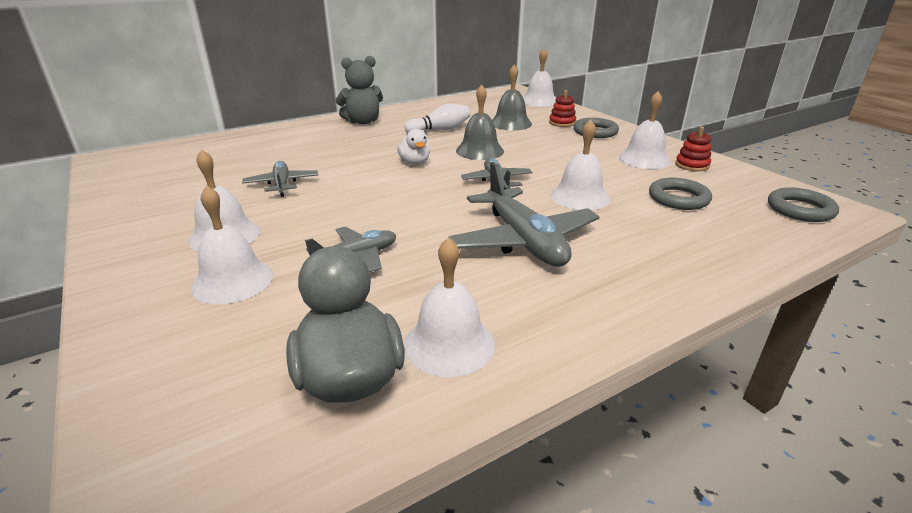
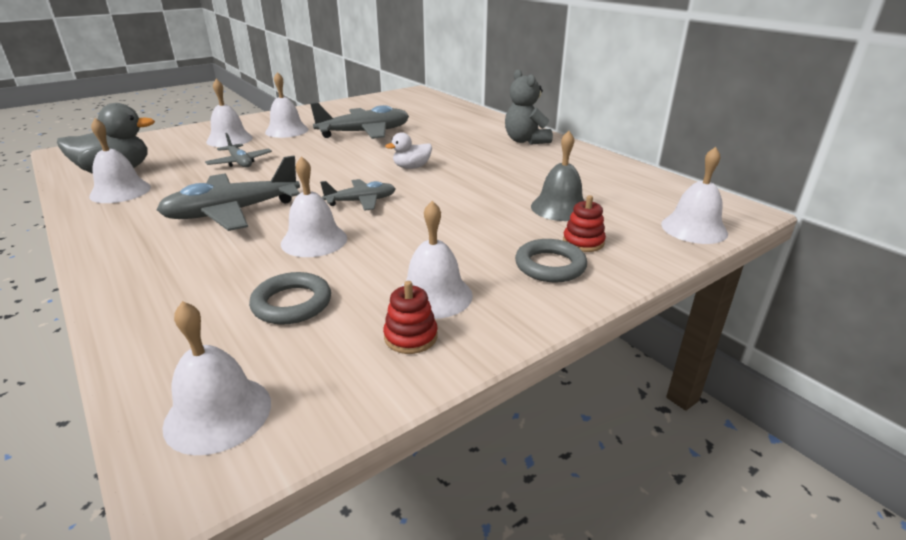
camera: 85 degrees right, 0 degrees up
(282, 184) = (364, 133): grey plane -> grey plane, size x1.77
(440, 130) = (514, 172): white bowling pin -> none
(479, 151) = (449, 192): grey bell -> none
(800, 209) = (218, 413): grey ring -> white bell

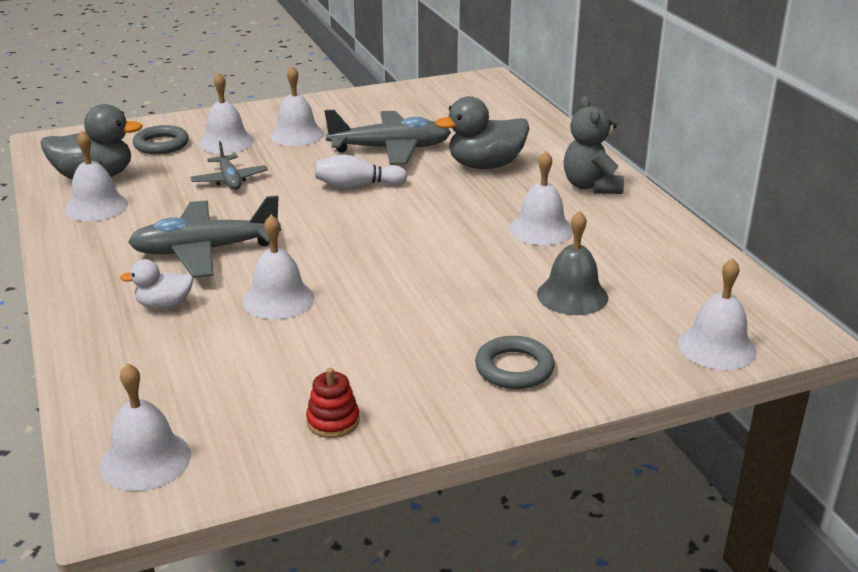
camera: 15 degrees right, 0 degrees up
(292, 303) = (235, 368): grey ring -> grey ring (161, 144)
(349, 156) = (357, 186): none -> white bowling pin
(361, 201) = (346, 255): grey plane -> none
(411, 167) = (425, 212): white duck -> white duck (164, 305)
(434, 295) = (374, 382): white bell -> white bell (541, 229)
(441, 136) = (485, 165): none -> grey duck
(583, 242) = (570, 345): red stacking toy -> none

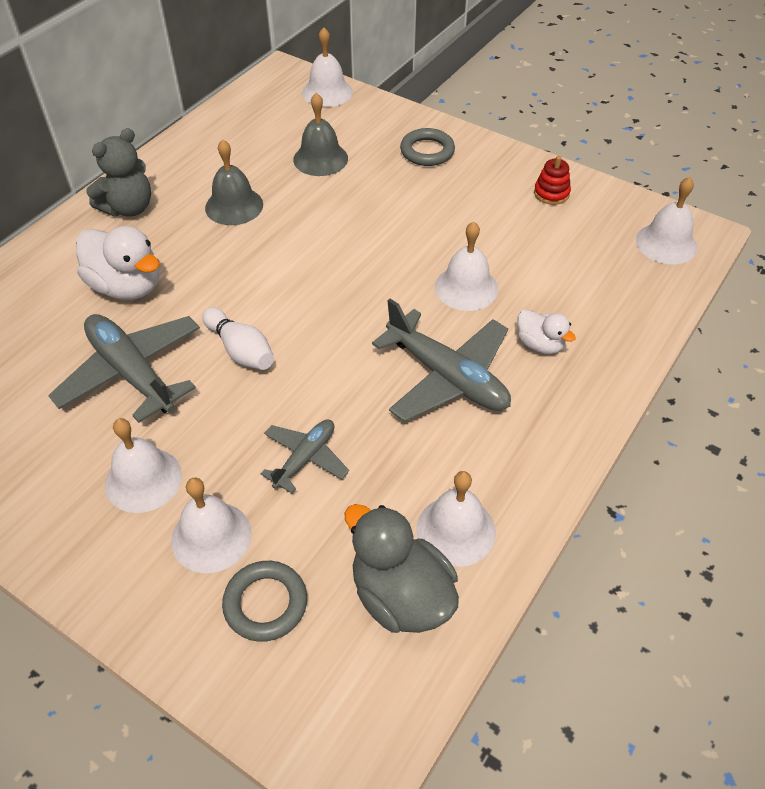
camera: 125 degrees left, 20 degrees up
(485, 165) = (127, 286): grey duck -> white duck
(541, 229) = (234, 206): white bell -> grey bell

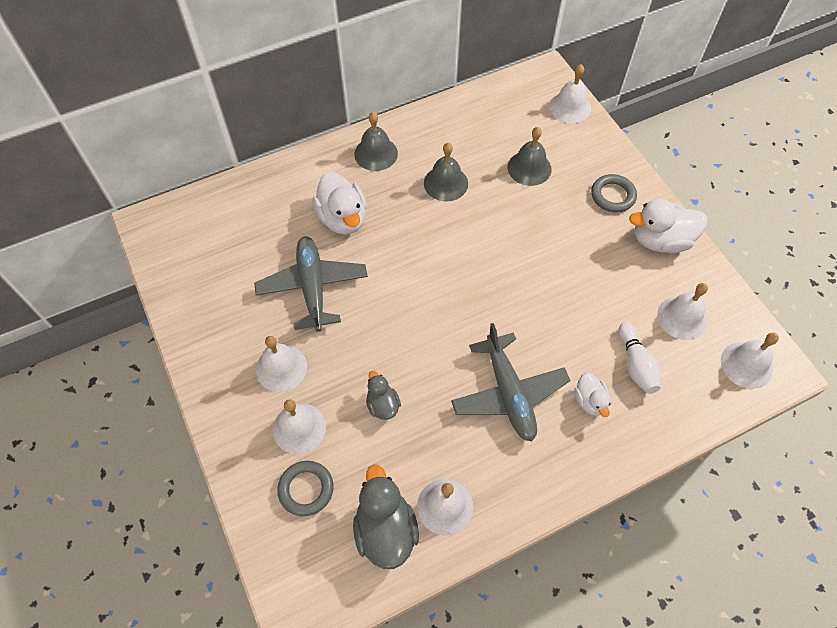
camera: 30 degrees right, 10 degrees up
(129, 208) = (376, 153): grey teddy bear -> grey bell
(240, 350) = (387, 303): white bowling pin -> white bowling pin (635, 364)
(305, 458) = (382, 405): grey plane -> grey duck
(466, 288) = (567, 329): white bell -> white bell (682, 317)
(504, 171) = (660, 240): none -> white duck
(551, 193) = (685, 277): red stacking toy -> none

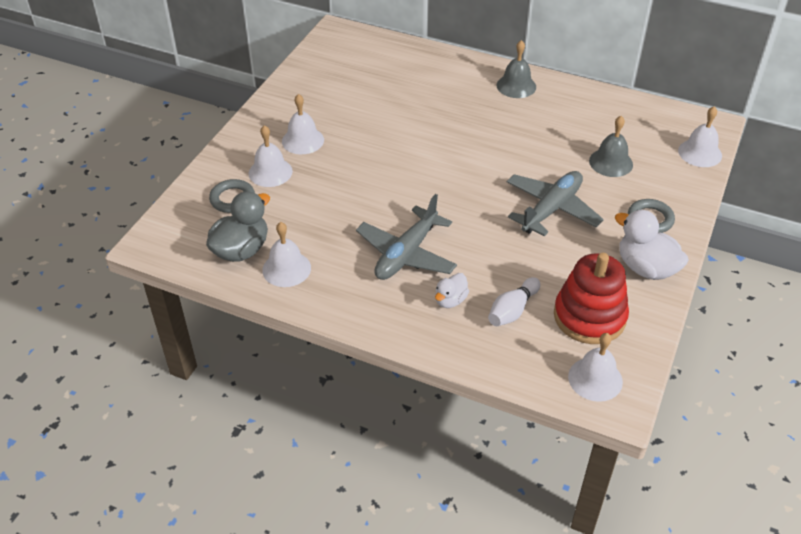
camera: 50 degrees right, 15 degrees down
(313, 287) = (376, 119): grey plane -> grey plane (551, 209)
(343, 218) = (444, 102): white duck -> none
(382, 405) = (327, 199): grey duck -> none
(446, 183) = (538, 130): grey bell -> none
(682, 317) = (589, 316): white bell -> red stacking toy

